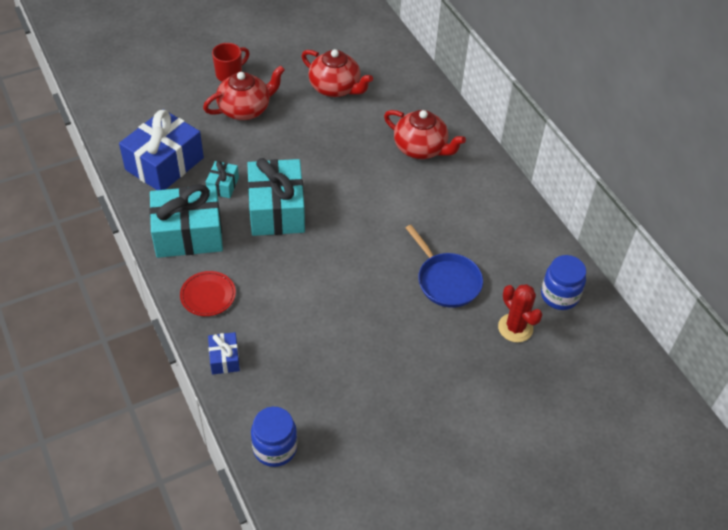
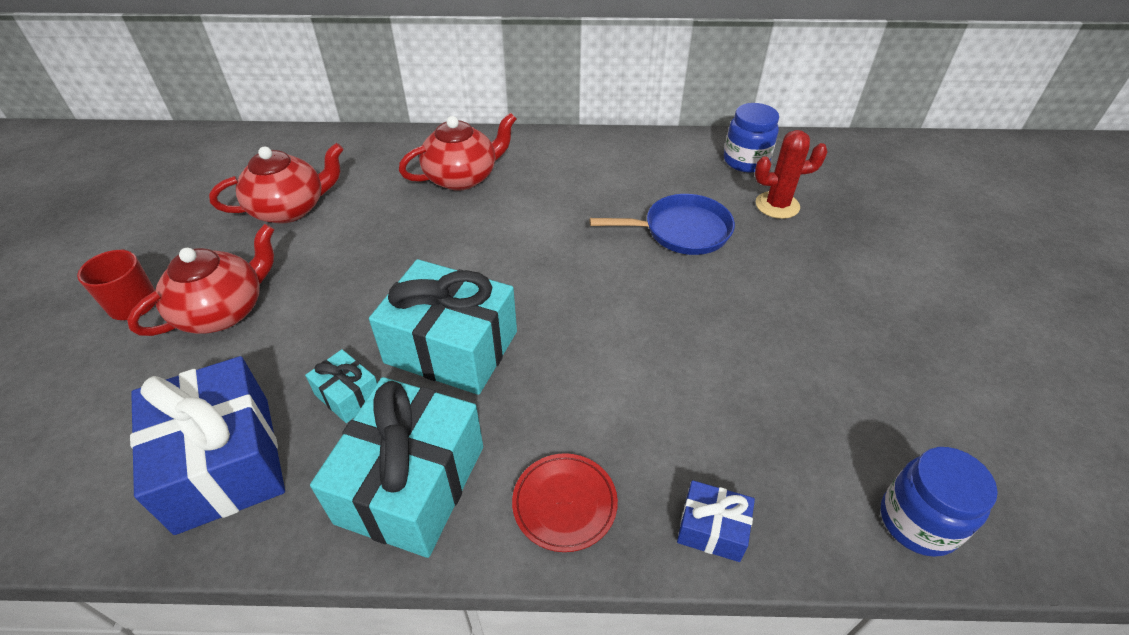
camera: 60 degrees left, 5 degrees down
(245, 109) = (224, 311): red teapot -> red teapot turned 45 degrees clockwise

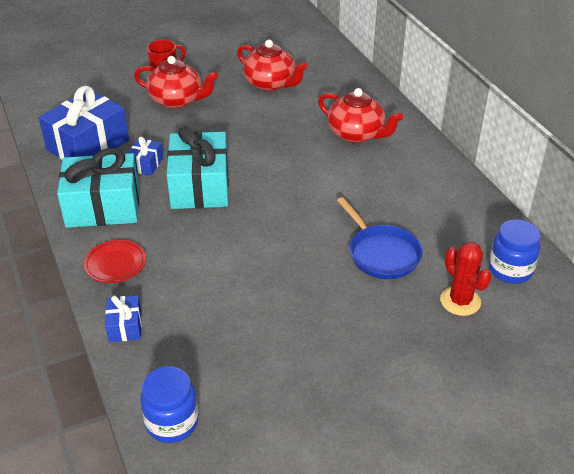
camera: 65 degrees right, 5 degrees down
(348, 395) = (146, 164): turquoise gift -> blue gift

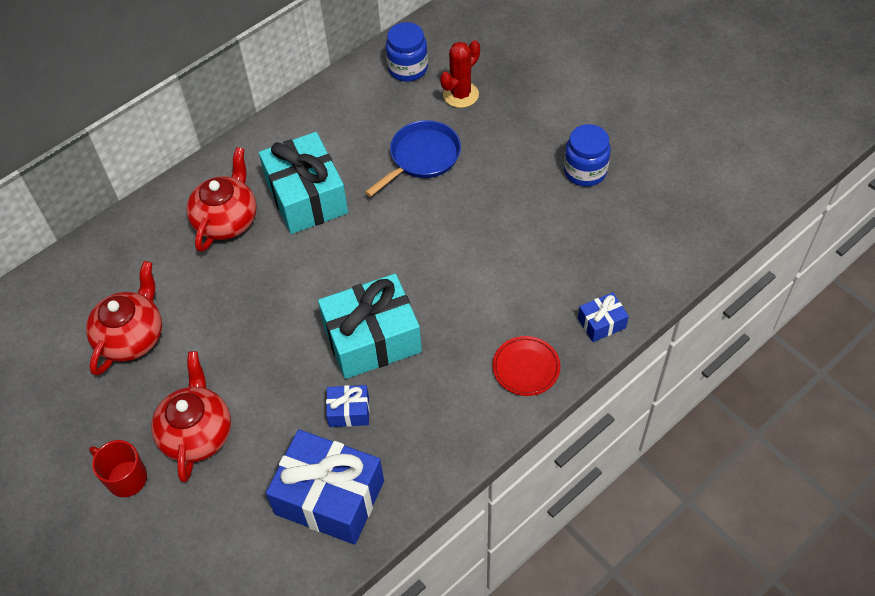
camera: 105 degrees left, 15 degrees up
(103, 207) = (442, 422): turquoise gift -> turquoise gift (307, 197)
(172, 422) = (681, 247): blue jar -> blue jar (585, 171)

